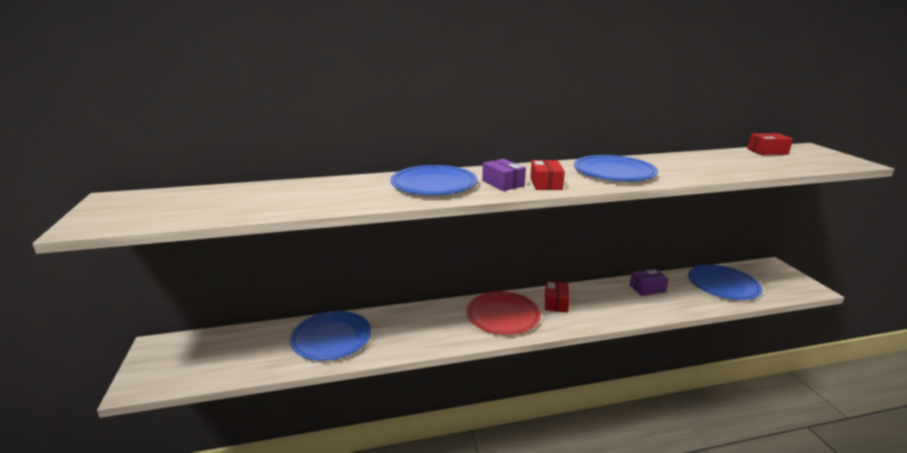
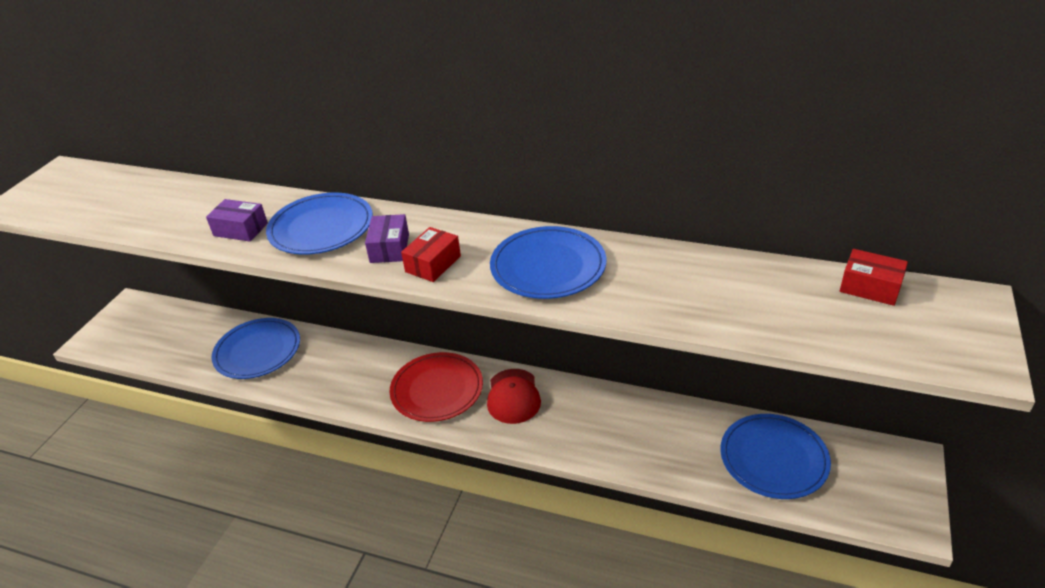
camera: 35 degrees right, 15 degrees up
(556, 303) = (513, 396): red box -> red cap
(647, 288) = (654, 421): purple box -> purple box (240, 229)

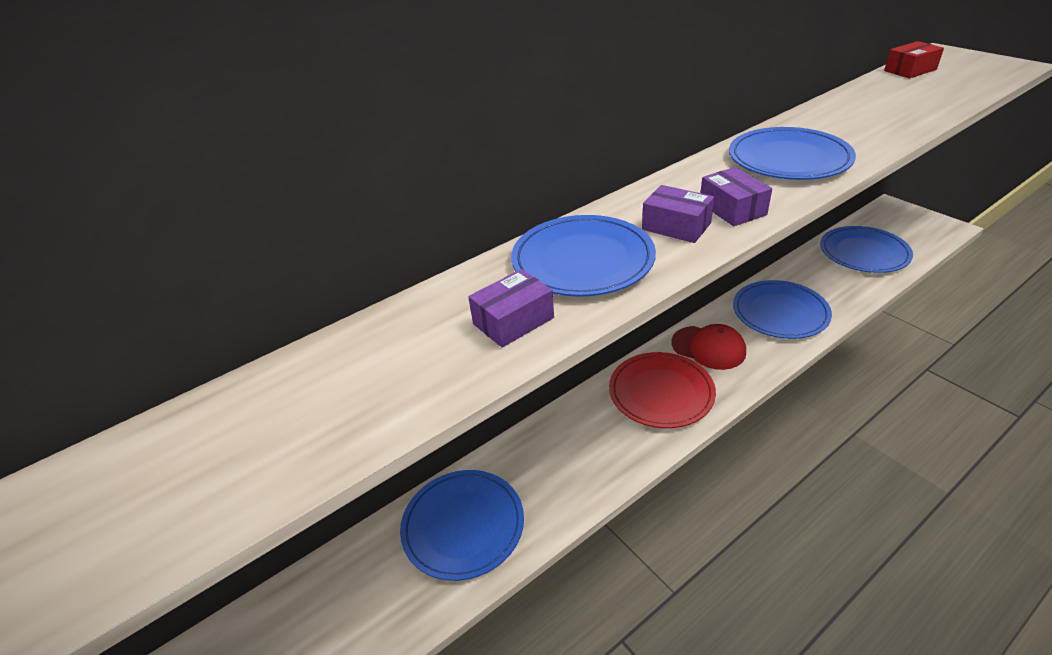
camera: 55 degrees left, 0 degrees up
(433, 264) = (732, 209): red box -> purple box
(602, 425) = (780, 312): none -> blue plate

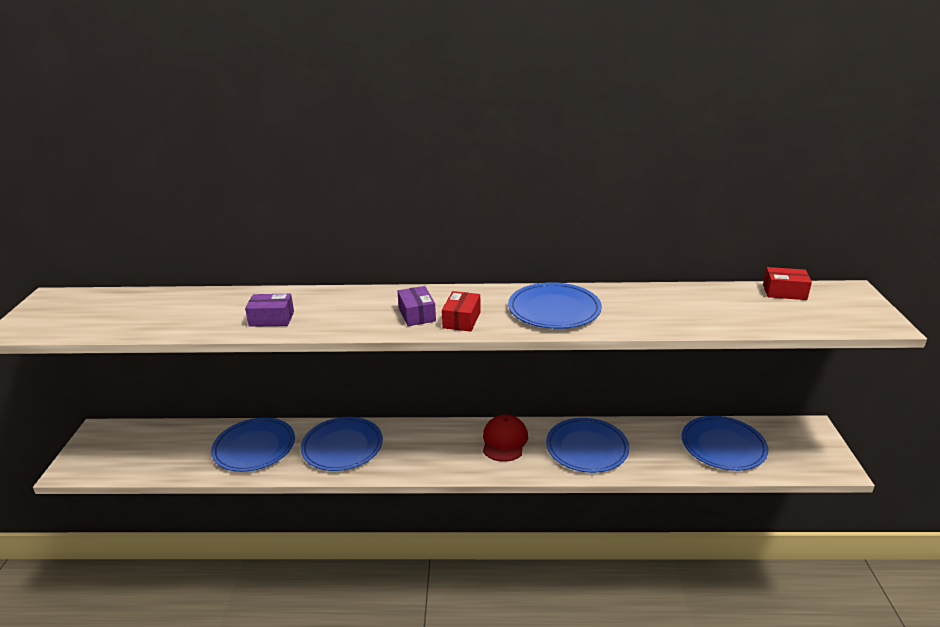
camera: 35 degrees right, 10 degrees down
(582, 260) = (346, 308): blue plate -> blue plate (342, 446)
(661, 392) = (437, 447): red plate -> none
(708, 348) = (504, 441): red cap -> red cap turned 150 degrees counterclockwise
(732, 209) = (461, 320): purple box -> red box

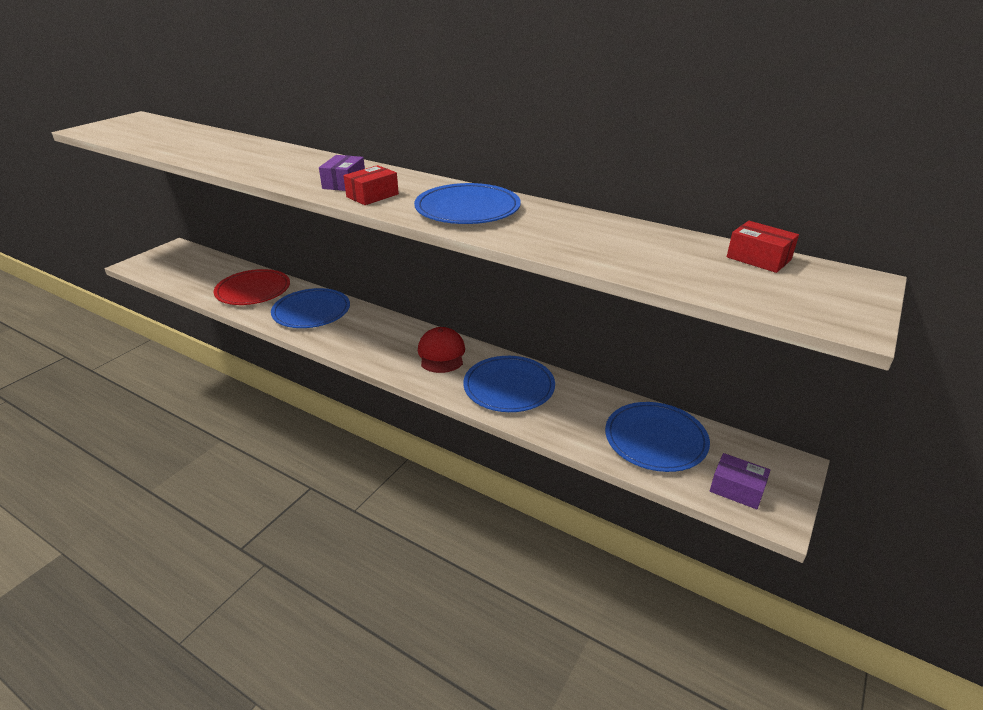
camera: 30 degrees right, 5 degrees up
(254, 447) = (253, 290): blue plate -> red plate
(271, 319) = (237, 160): purple box -> purple box (737, 489)
(504, 441) = (441, 354): red cap -> red cap turned 45 degrees counterclockwise

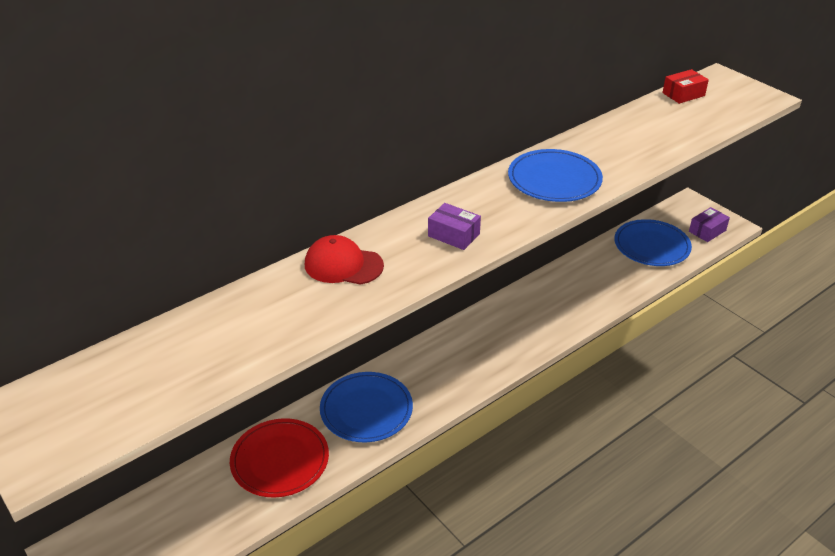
camera: 70 degrees left, 5 degrees up
(372, 195) = (498, 223): red box -> none
(441, 354) = (498, 326): red cap -> red cap (343, 265)
(509, 387) = (565, 298): blue plate -> none

